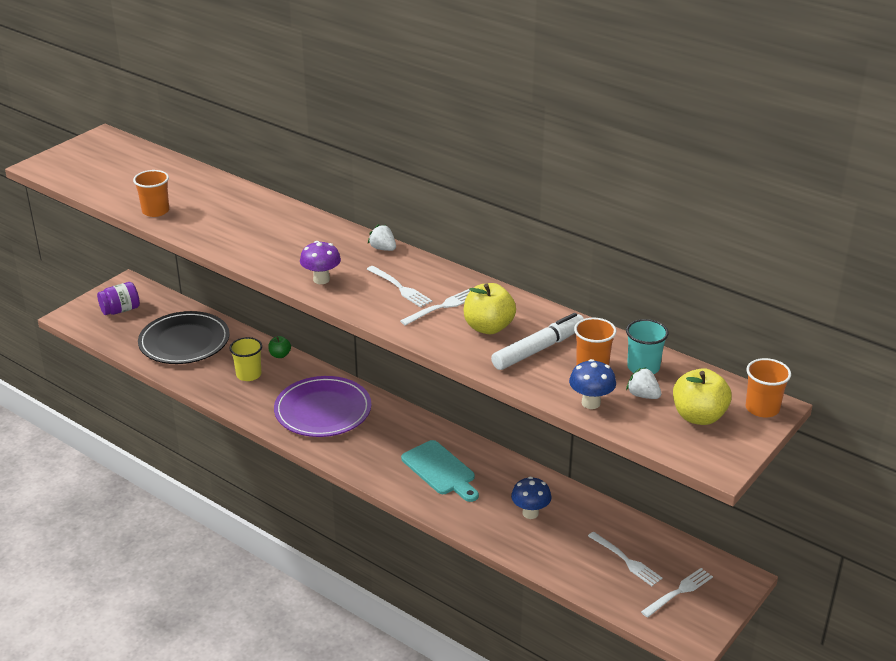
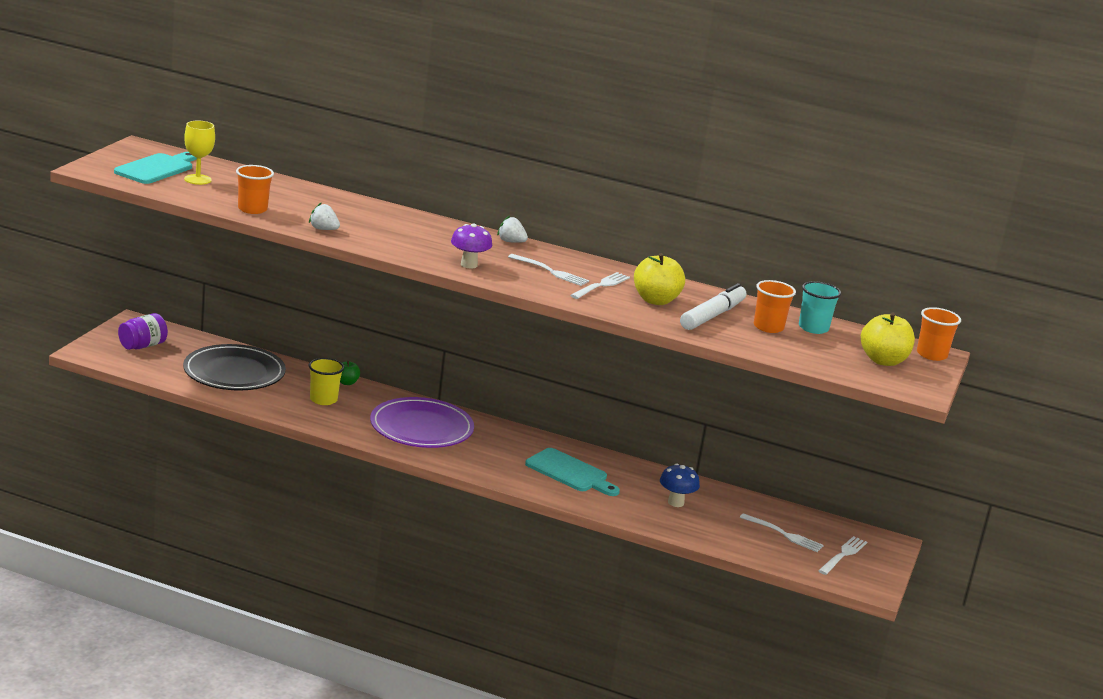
camera: 20 degrees left, 10 degrees down
(100, 163) = (157, 168): none -> turquoise cutting board
(128, 175) = (197, 179): none -> yellow goblet
(591, 403) = (785, 353): blue mushroom -> none
(643, 395) = (826, 347): white strawberry -> white strawberry (323, 229)

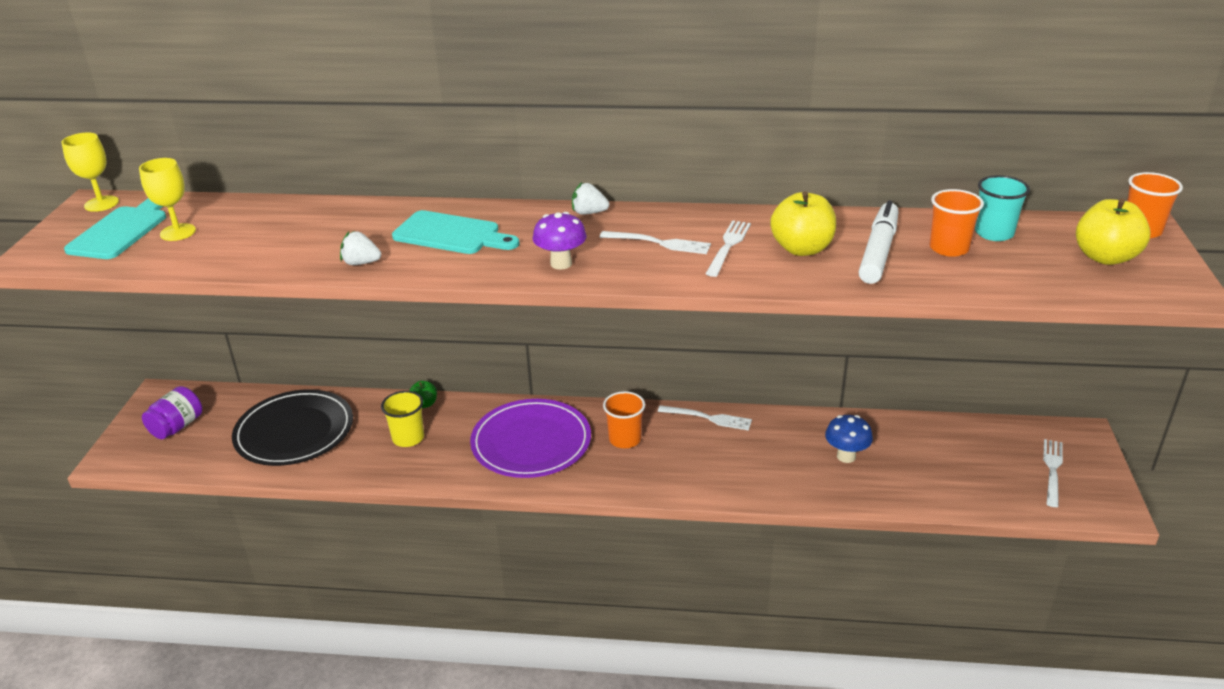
camera: 10 degrees left, 10 degrees up
(146, 148) = (101, 204): none -> yellow goblet
(252, 209) = (261, 258): orange cup -> orange cup (625, 439)
(570, 472) = (716, 452): turquoise cutting board -> turquoise cutting board (451, 234)
(784, 534) = (978, 462): white fork -> white fork (708, 418)

